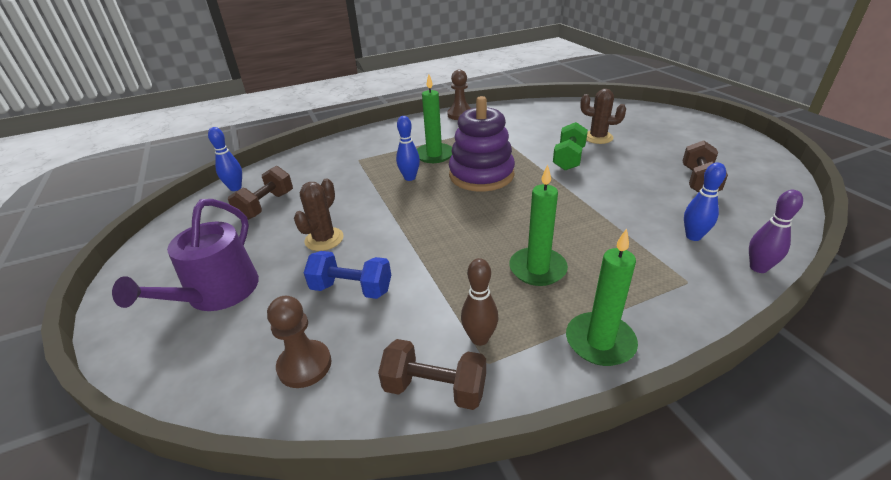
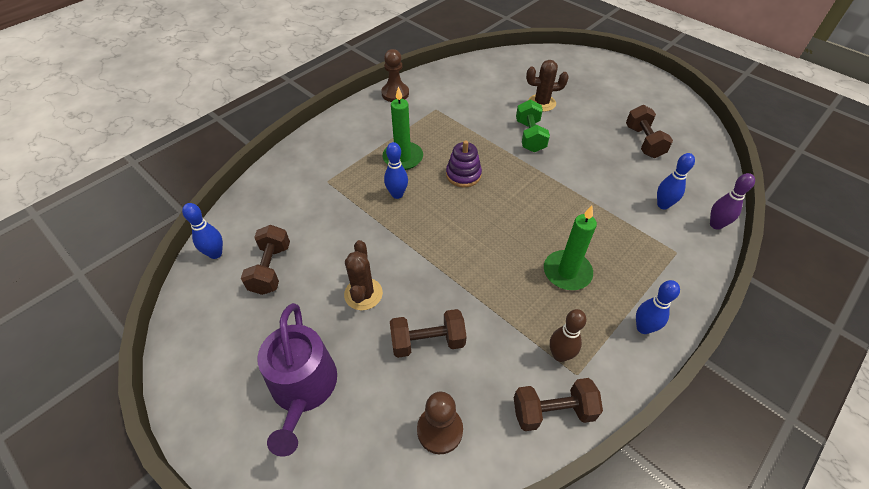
camera: 25 degrees left, 15 degrees up
(351, 289) = (427, 342): blue dumbbell -> brown dumbbell
(481, 175) = (463, 175): purple stacking toy -> purple stacking toy, size x0.56
(600, 341) = (643, 328): green candle -> blue bowling pin

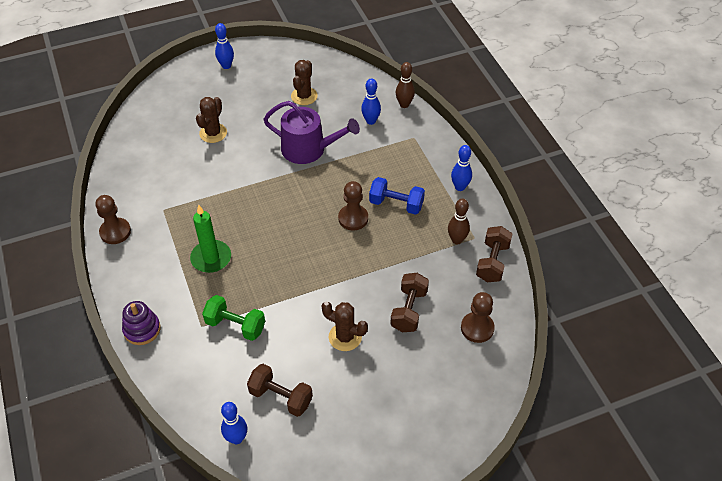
camera: 65 degrees left, 0 degrees up
(303, 388) = (408, 401): purple watering can -> purple watering can (309, 149)
(397, 194) = (253, 278): blue bowling pin -> blue bowling pin (226, 66)
(463, 175) = (262, 224): purple stacking toy -> purple stacking toy (142, 329)
(519, 241) = (353, 218): none -> brown pawn
(530, 136) = (248, 160): green dumbbell -> green dumbbell (235, 325)
(567, 272) = (396, 204): green candle -> blue dumbbell
(643, 142) = (304, 96): brown dumbbell -> brown cactus
(716, 225) = (404, 104): purple bowling pin -> brown bowling pin

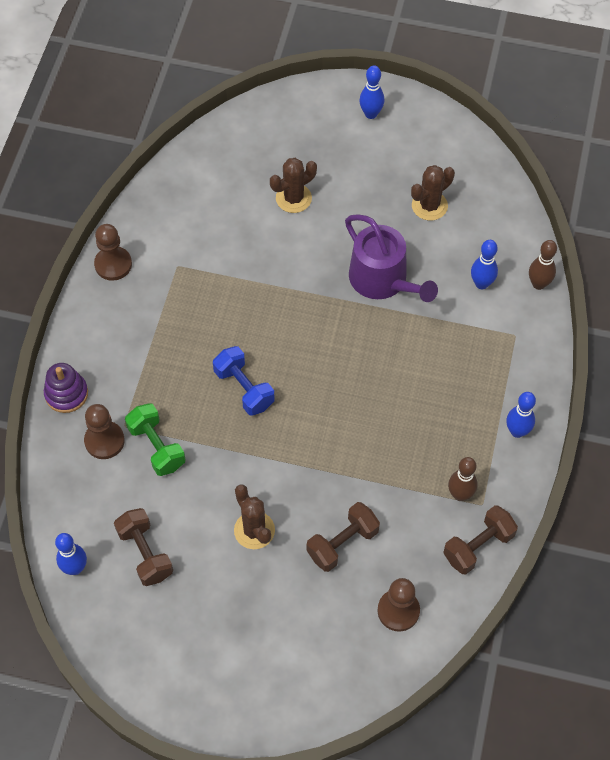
camera: 35 degrees right, 10 degrees up
(211, 258) = (185, 354): green candle -> none
(353, 218) = (366, 397): brown pawn -> brown pawn (104, 441)
(396, 204) = (427, 409): blue dumbbell -> blue dumbbell (244, 388)

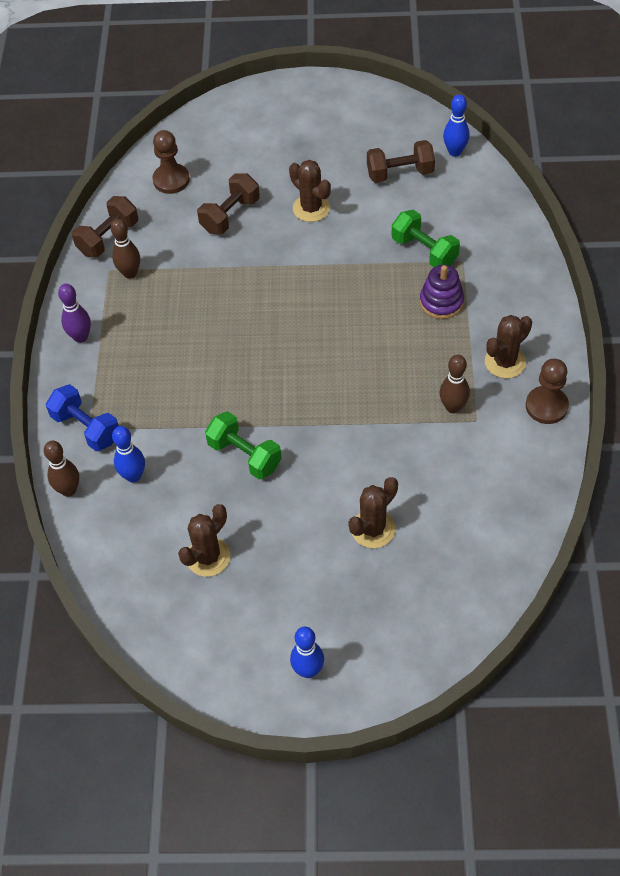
camera: 170 degrees right, 5 degrees down
(66, 394) = (531, 275): purple stacking toy -> purple stacking toy (441, 302)
(104, 441) = (475, 245): brown pawn -> none
(130, 312) = (505, 362): none -> brown cactus
(145, 553) = (400, 173): brown dumbbell -> brown dumbbell turned 60 degrees counterclockwise
(192, 282) = (453, 407): none -> brown bowling pin
(244, 388) = (360, 317): blue dumbbell -> blue dumbbell (86, 428)
(383, 280) = (244, 455): purple watering can -> green dumbbell
(517, 431) = (80, 337): blue bowling pin -> purple bowling pin

